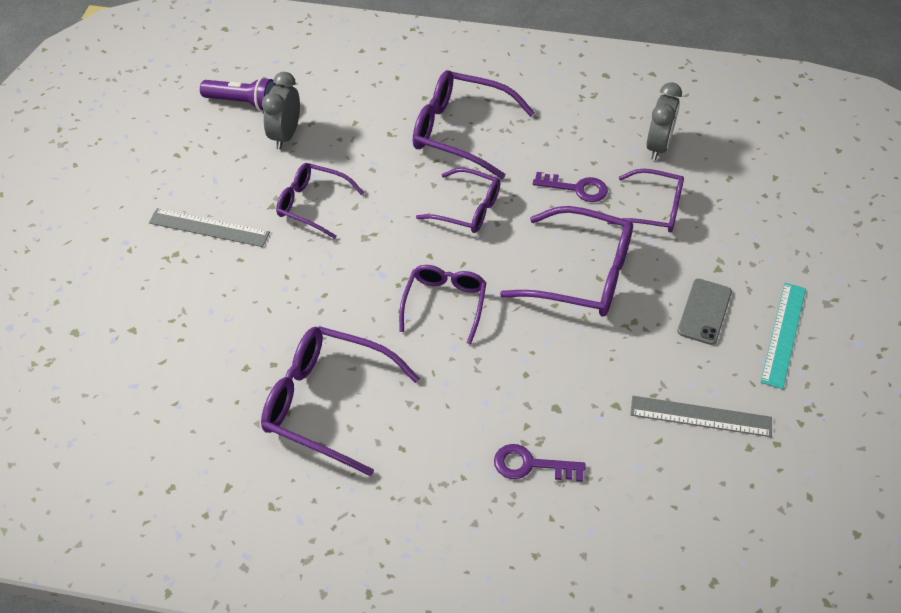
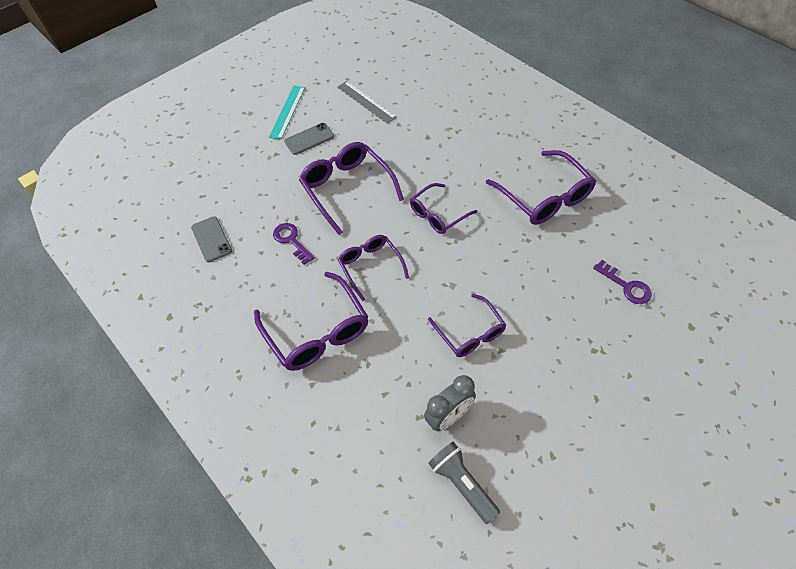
camera: 140 degrees left, 5 degrees up
(209, 227) = (558, 359): grey ruler -> none
(243, 103) = (462, 484): purple flashlight -> grey flashlight
(531, 465) = (462, 122): purple key -> purple key (626, 286)
(654, 209) = (265, 202): purple glasses -> none
(658, 146) = (211, 239): grey clock -> grey phone
(783, 334) = (287, 112): turquoise ruler -> turquoise ruler turned 45 degrees counterclockwise

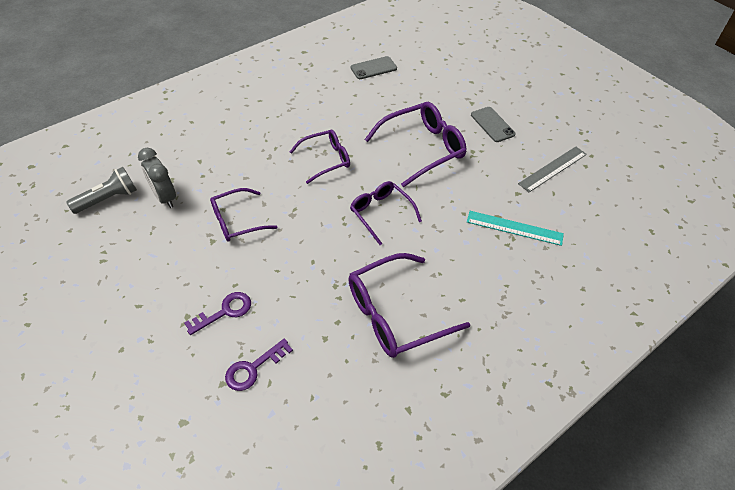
camera: 90 degrees right, 5 degrees down
(287, 112) = (532, 110): turquoise ruler -> turquoise ruler (514, 228)
(291, 241) = (364, 112): purple key -> purple key (224, 311)
(317, 331) = (268, 125): purple glasses -> none

